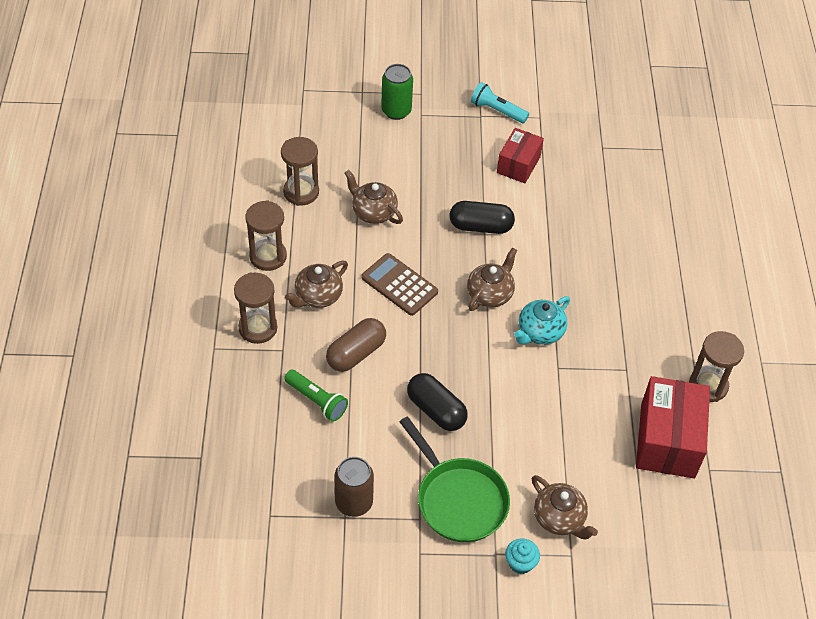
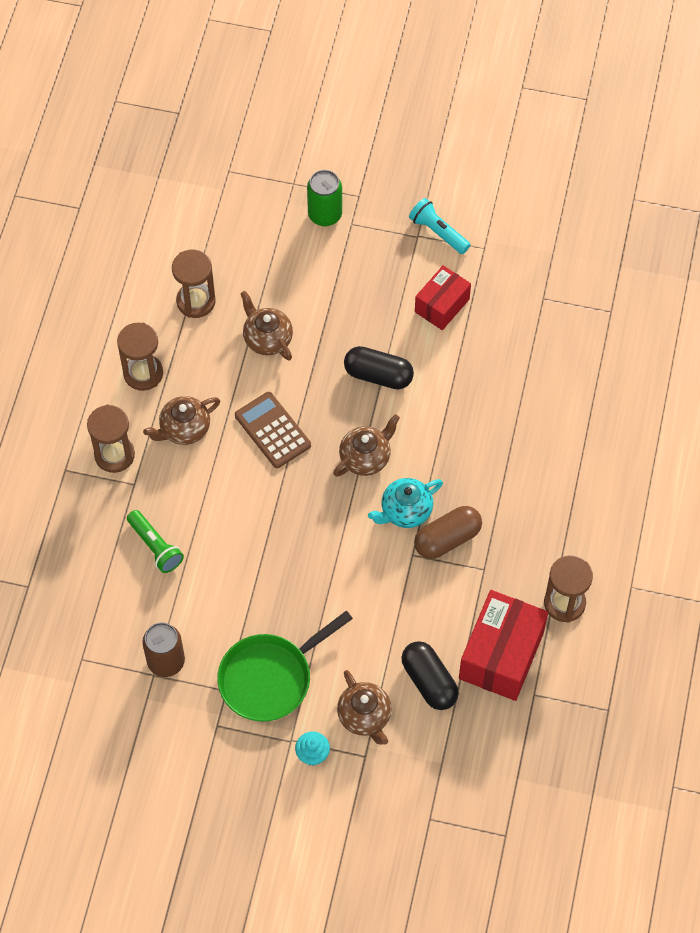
camera: 15 degrees right, 10 degrees up
(356, 353) = (207, 501): brown capsule -> brown capsule (447, 539)
(436, 410) = (273, 579): black capsule -> black capsule (429, 681)
(458, 499) = (270, 678): green pan -> green pan turned 75 degrees clockwise

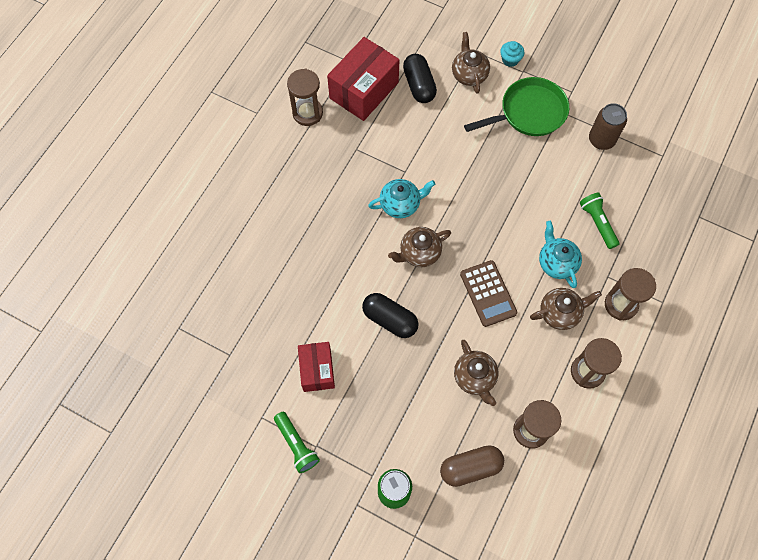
camera: 165 degrees left, 5 degrees up
(198, 485) = (556, 262): none -> turquoise teapot
(438, 232) = (296, 445): turquoise flashlight -> green flashlight
(442, 305) = (317, 370): red box -> red box turned 60 degrees counterclockwise
(447, 539) = (376, 176): brown capsule -> brown capsule (470, 468)

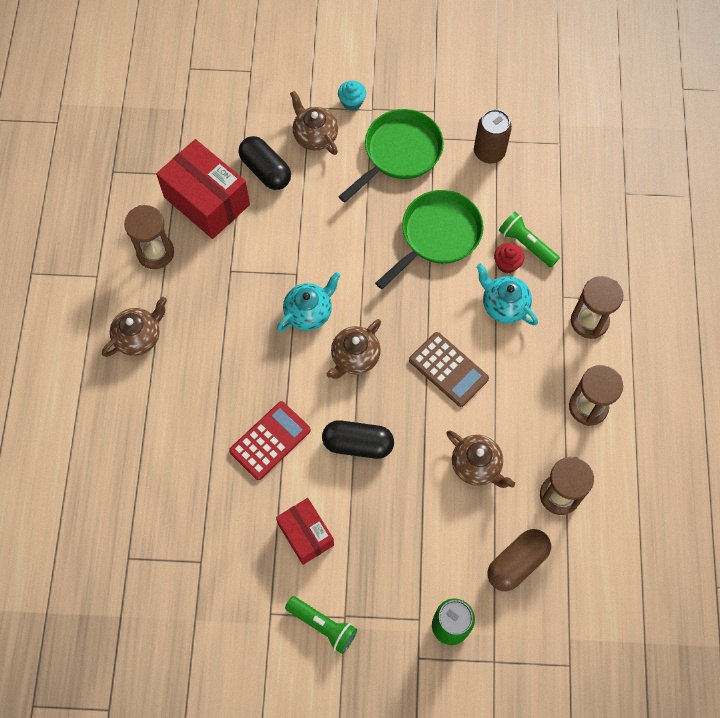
camera: 25 degrees left, 0 degrees up
(324, 287) = (270, 440): none -> red calculator
(364, 90) = (207, 201): red box -> red box turned 60 degrees counterclockwise
(529, 187) = (437, 235): none -> green pan
(560, 313) = (532, 357): brown teapot -> brown teapot (139, 336)
(574, 232) = (507, 264): none -> red cupcake

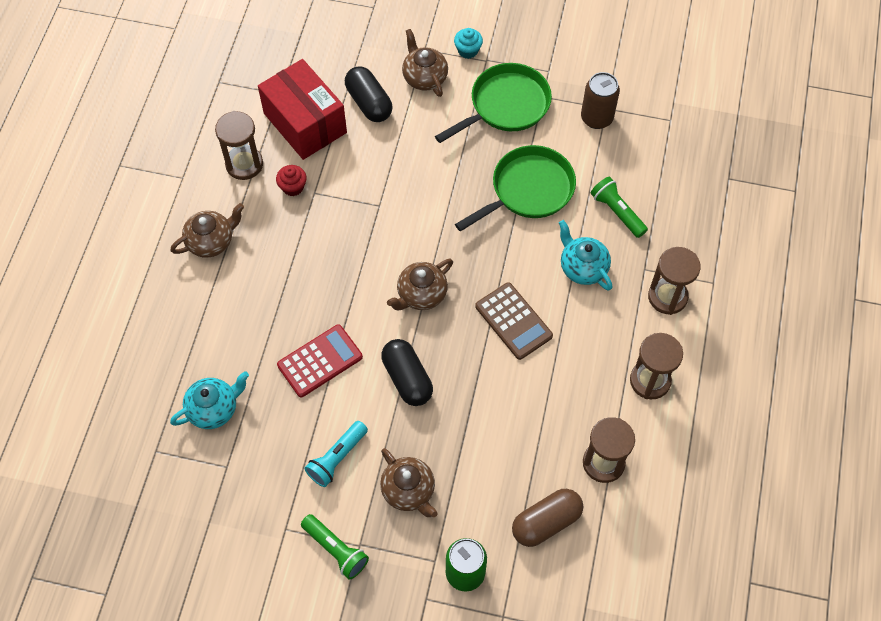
camera: 10 degrees right, 5 degrees down
(306, 534) = (337, 458): red box -> turquoise flashlight
(309, 312) = (384, 244): turquoise teapot -> turquoise teapot (214, 409)
(358, 444) = (407, 378): black capsule -> black capsule turned 45 degrees clockwise
(477, 465) = (524, 419): brown teapot -> brown teapot (409, 491)
(507, 264) = (593, 228): red cupcake -> red cupcake (293, 187)

